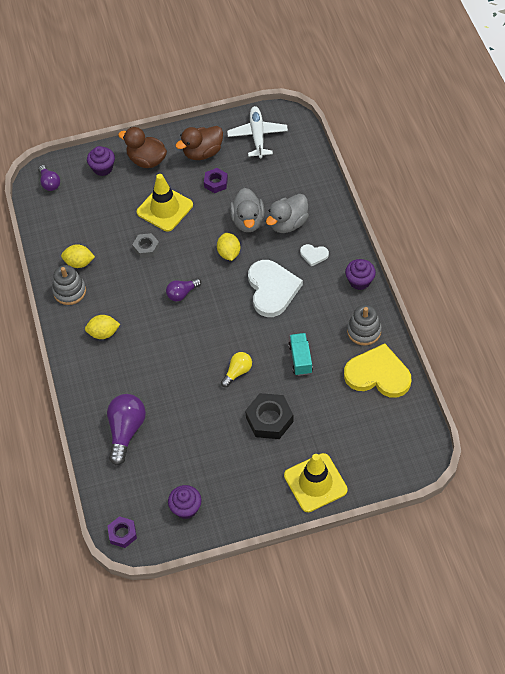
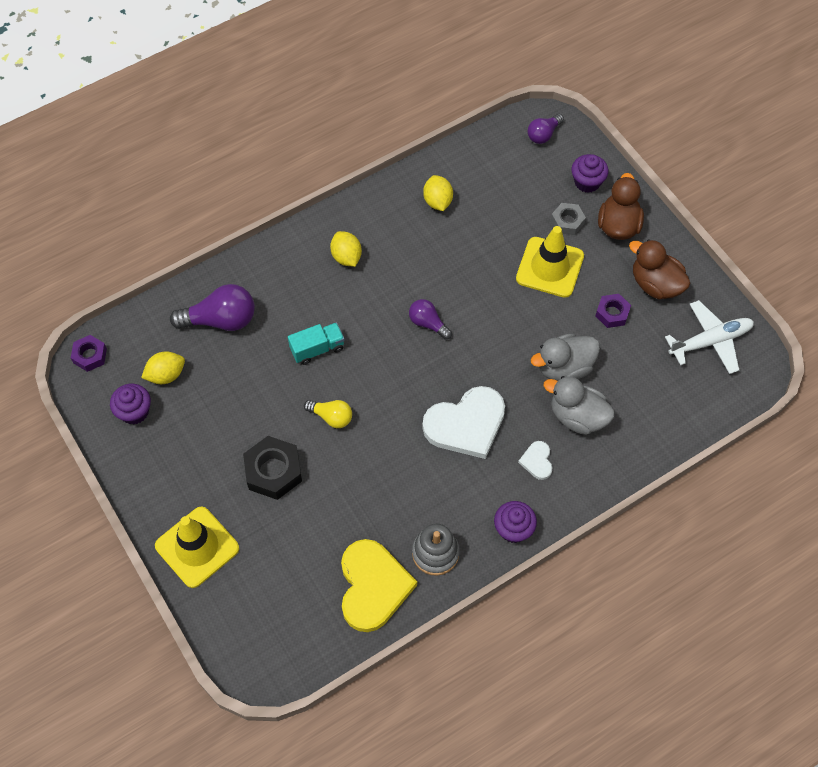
camera: 70 degrees right, 5 degrees up
(69, 291) = (394, 204): grey stacking toy -> none
(146, 248) = (483, 265): grey nut -> grey nut (567, 221)
(229, 253) = (506, 359): yellow lemon -> yellow lemon (166, 375)
(300, 359) = (370, 485): turquoise truck -> turquoise truck (317, 349)

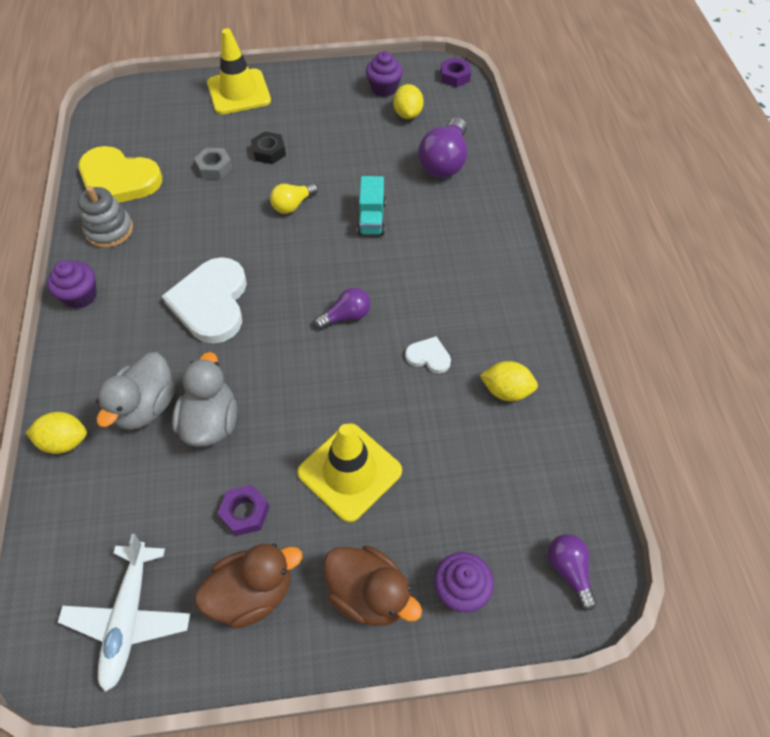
camera: 115 degrees right, 5 degrees down
(273, 471) = (269, 152): black nut -> black nut, size x0.61
(346, 257) = (469, 277): yellow lemon -> yellow lemon (65, 441)
(537, 461) = (128, 345): white heart -> white heart (428, 356)
(567, 221) = (407, 528): grey nut -> grey nut (214, 167)
(577, 416) = (146, 406): grey duck -> grey duck turned 150 degrees clockwise

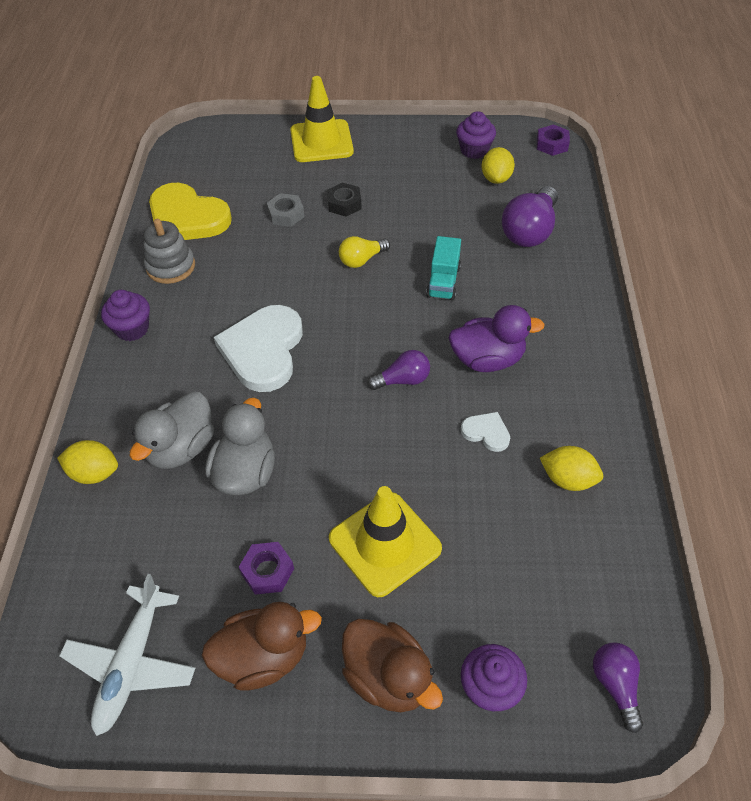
camera: 10 degrees right, 5 degrees down
(421, 288) = (487, 359): none -> purple duck

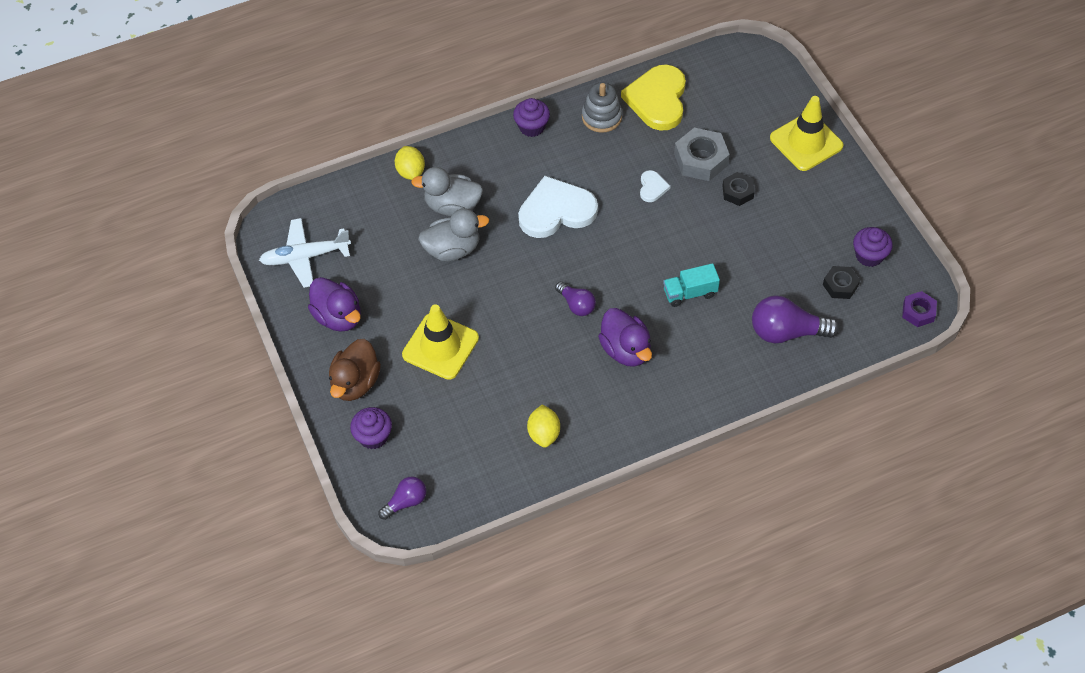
camera: 65 degrees right, 5 degrees up
(263, 657) = (338, 317): brown duck -> purple duck
(267, 571) = (391, 293): purple nut -> none
(286, 214) = (701, 159): grey nut -> grey nut, size x1.65
(361, 260) = (681, 230): yellow light bulb -> none
(486, 432) = (558, 372): white heart -> white heart (652, 187)
(496, 178) = (840, 285): yellow lemon -> black nut

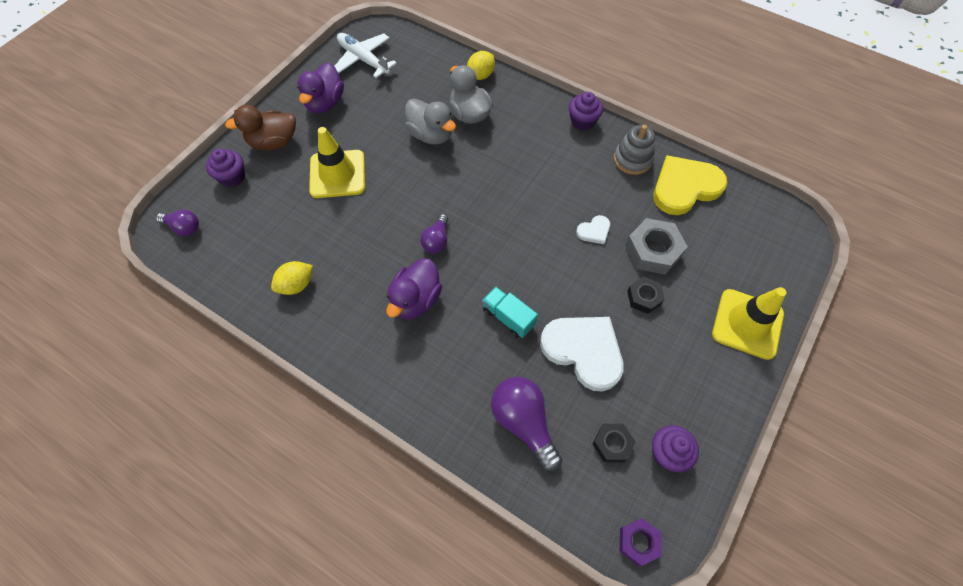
camera: 55 degrees right, 5 degrees up
(556, 211) = (517, 178): white heart -> white heart (584, 351)

